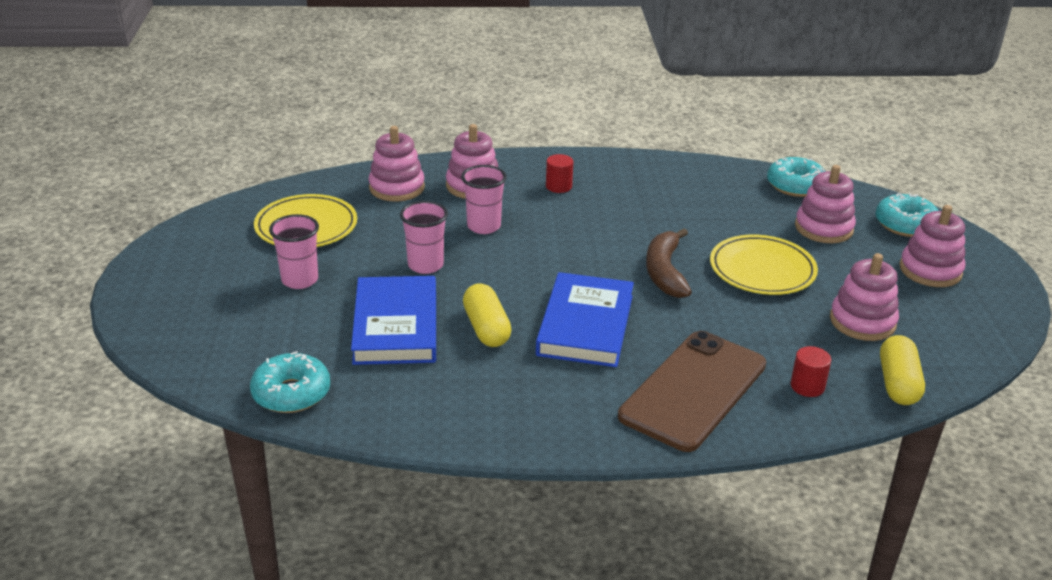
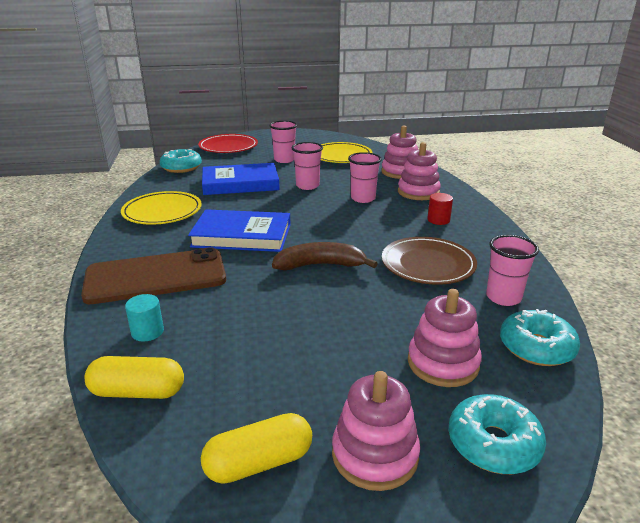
camera: 85 degrees right, 5 degrees down
(193, 340) = (228, 147): none -> red plate
(486, 328) = (237, 206): yellow capsule -> yellow capsule (259, 463)
(663, 209) = (428, 264): none -> brown plate
(693, 390) = (156, 276): brown phone -> brown phone turned 45 degrees counterclockwise
(723, 183) = (503, 297): none -> pink cup
(762, 269) = (338, 315): yellow plate -> yellow plate (162, 212)
(807, 386) = (147, 332): red cylinder -> turquoise cylinder
(862, 321) = (250, 377): pink stacking toy -> none

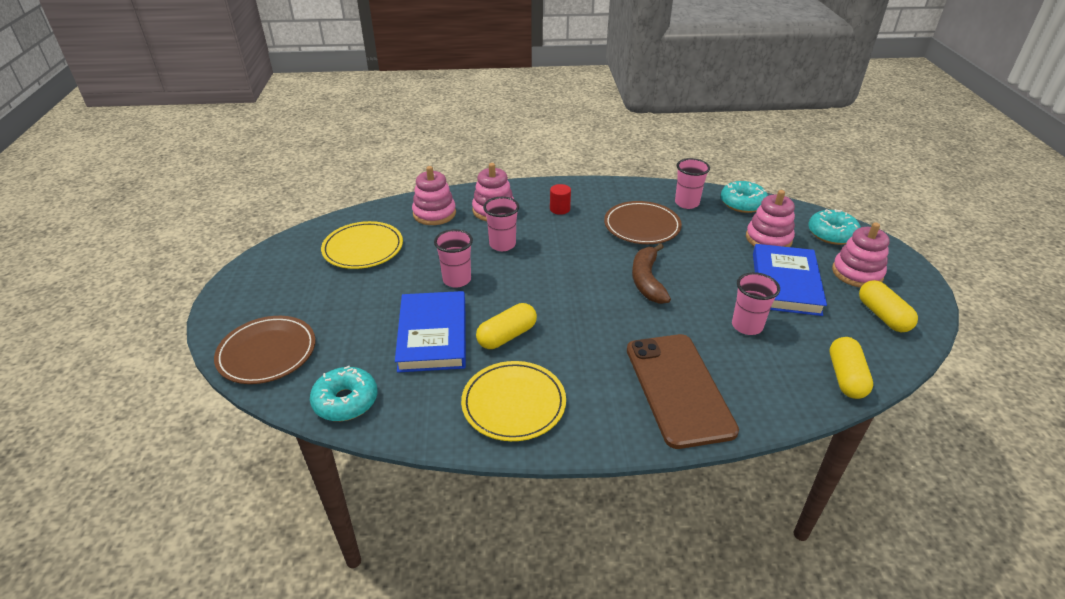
camera: 85 degrees left, 10 degrees up
(147, 332) = (772, 382): turquoise cylinder -> none
(228, 147) = (267, 353): red plate -> brown plate
(237, 206) = (507, 336): none -> yellow capsule
(242, 235) = (586, 330): blue book -> blue book (785, 283)
(284, 160) = (356, 296): pink cup -> pink cup (747, 326)

